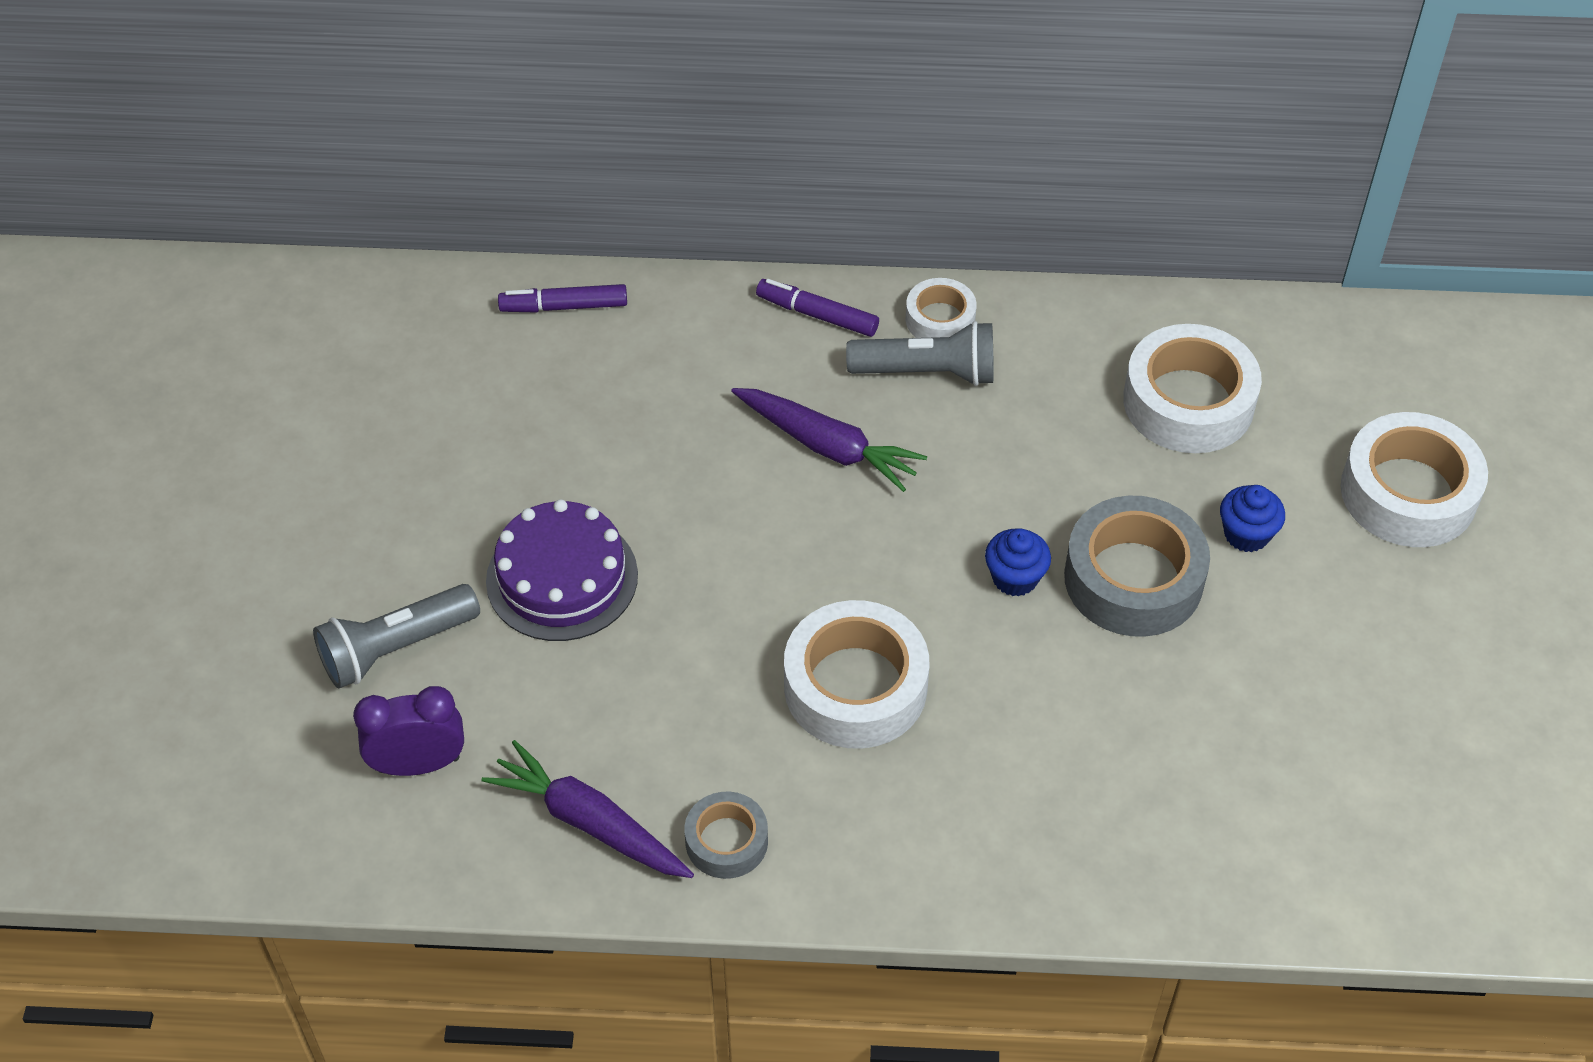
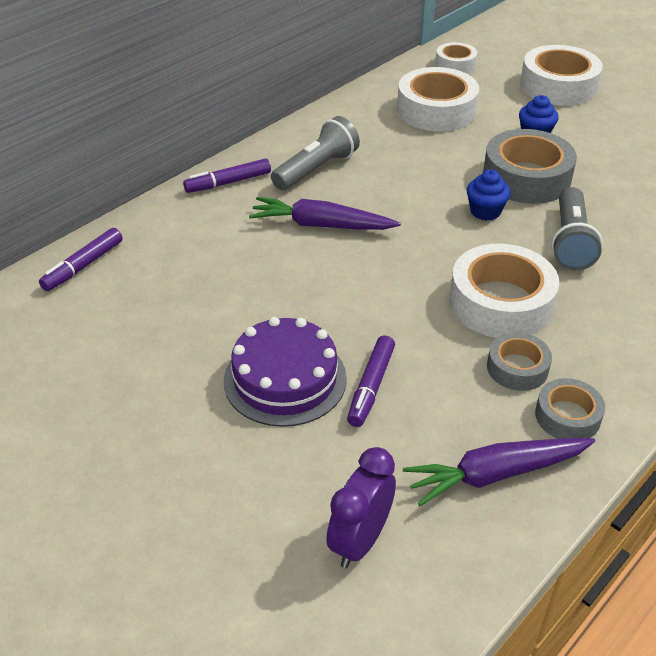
camera: 50 degrees left, 10 degrees down
(396, 648) = (246, 496): grey flashlight -> grey flashlight (571, 242)
(615, 652) = (371, 387): none -> purple marker
(760, 759) = (517, 368): none -> grey tape
(827, 446) = (321, 225): purple carrot -> purple carrot turned 150 degrees counterclockwise
(940, 319) = (288, 148): white tape -> white tape (455, 64)

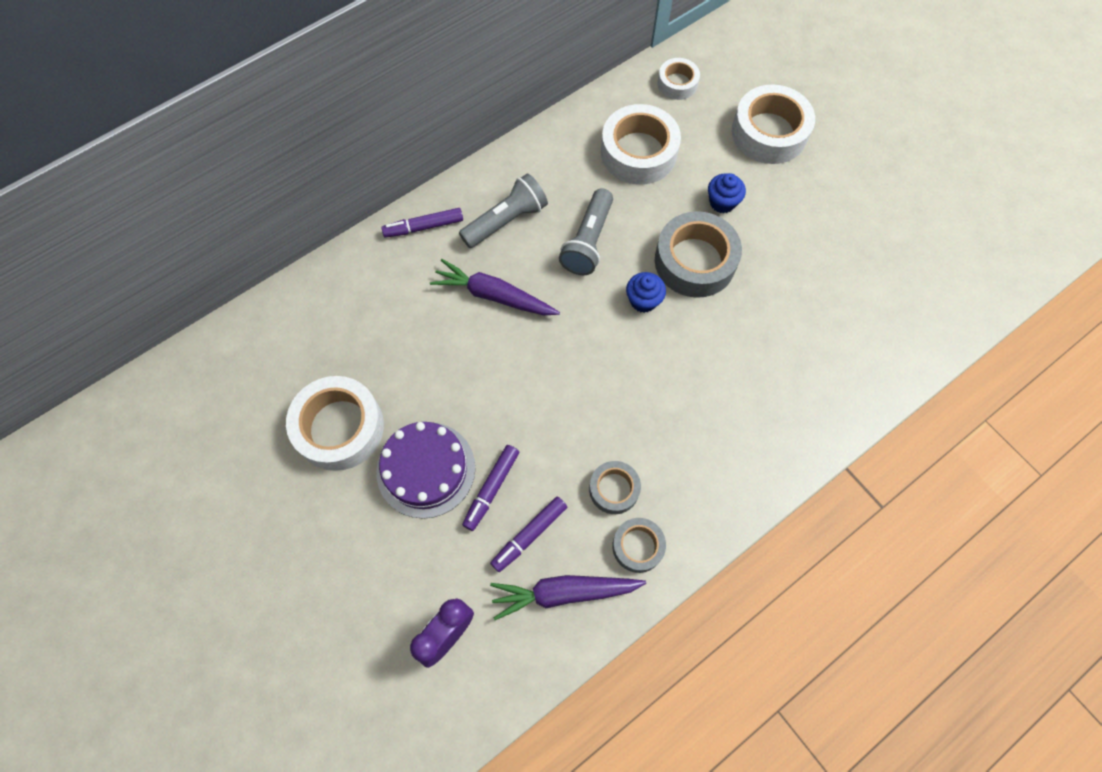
camera: 10 degrees right, 25 degrees up
(83, 266) = (285, 314): purple marker -> purple marker (529, 535)
(500, 302) = (623, 414): white tape -> white tape (339, 428)
(571, 242) = (707, 351): grey flashlight -> grey flashlight (588, 241)

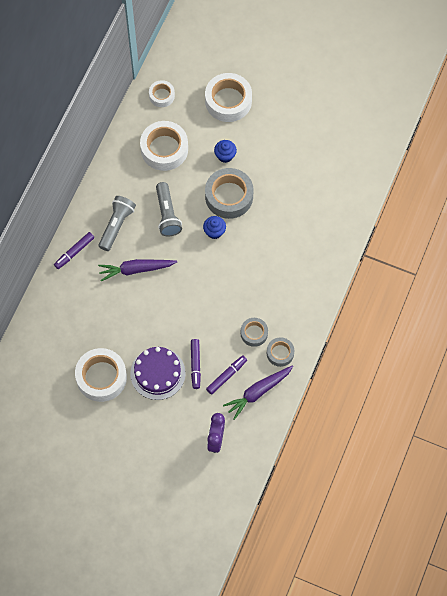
camera: 30 degrees left, 0 degrees up
(529, 535) = (226, 376): purple marker -> purple marker turned 150 degrees counterclockwise

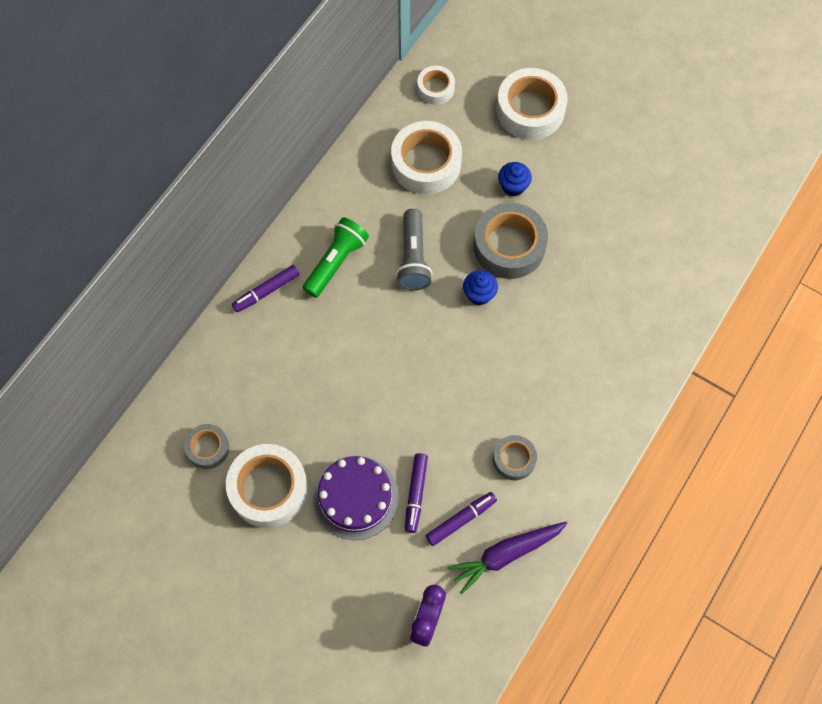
camera: 10 degrees right, 0 degrees up
(116, 225) = (336, 262): grey flashlight -> green flashlight
(136, 269) = (352, 332): purple carrot -> none
(280, 353) = (549, 498): grey tape -> grey tape (208, 448)

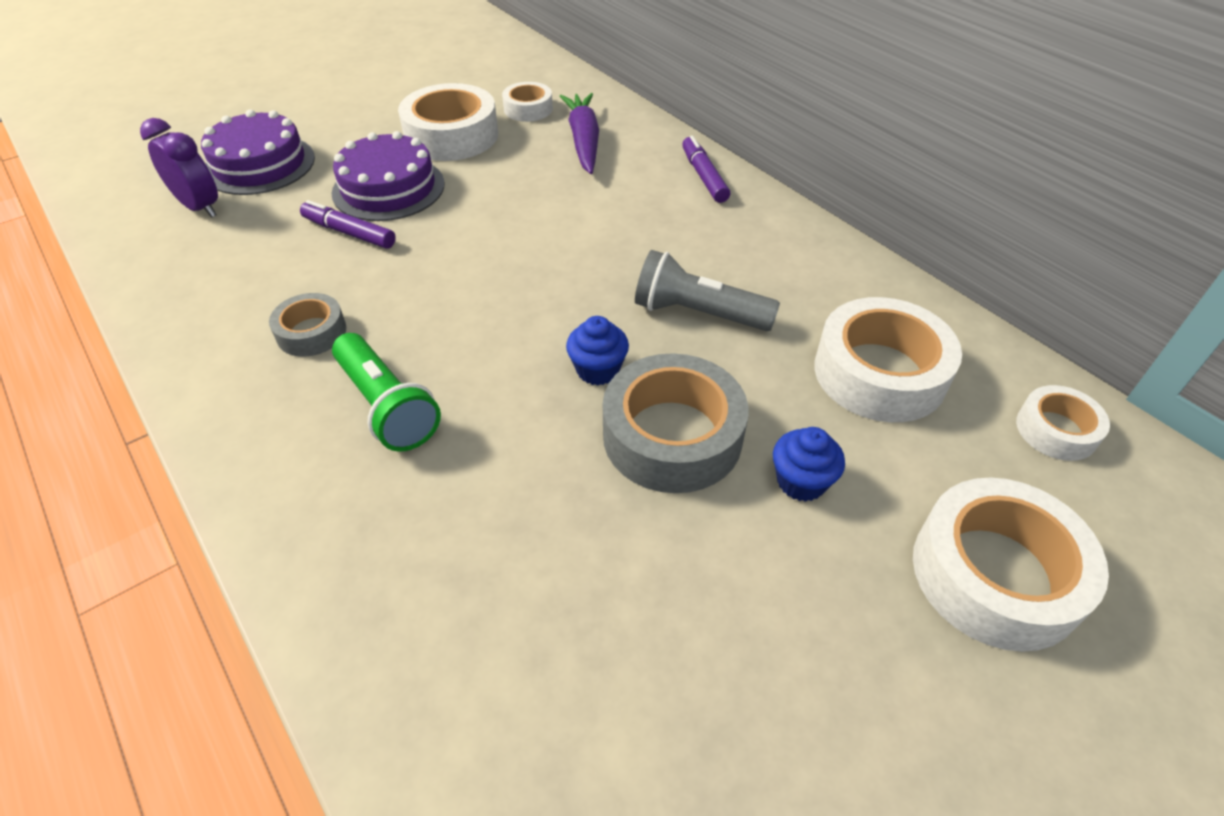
camera: 110 degrees right, 20 degrees down
(208, 448) = (528, 109): grey tape -> white tape
(336, 262) = (723, 238): green flashlight -> green flashlight (387, 406)
(359, 615) = (259, 164): none -> purple cake
(461, 520) = (281, 261): purple marker -> none
(506, 554) = (199, 288): purple carrot -> purple carrot (583, 141)

